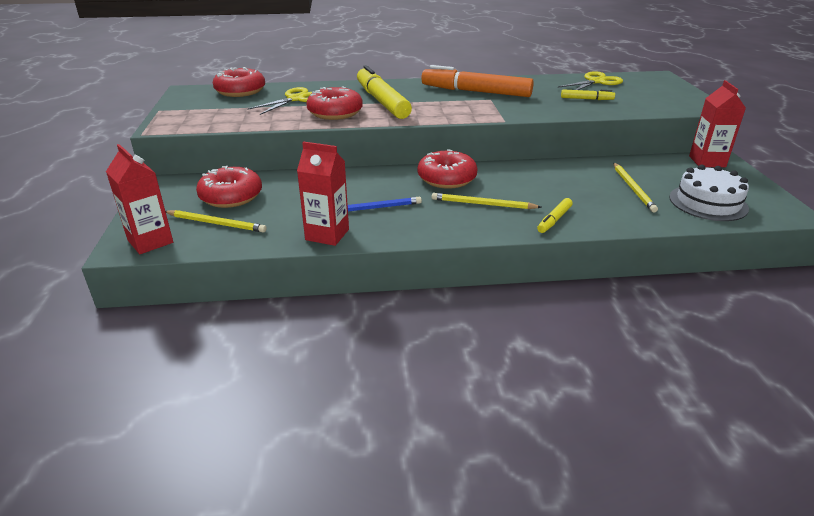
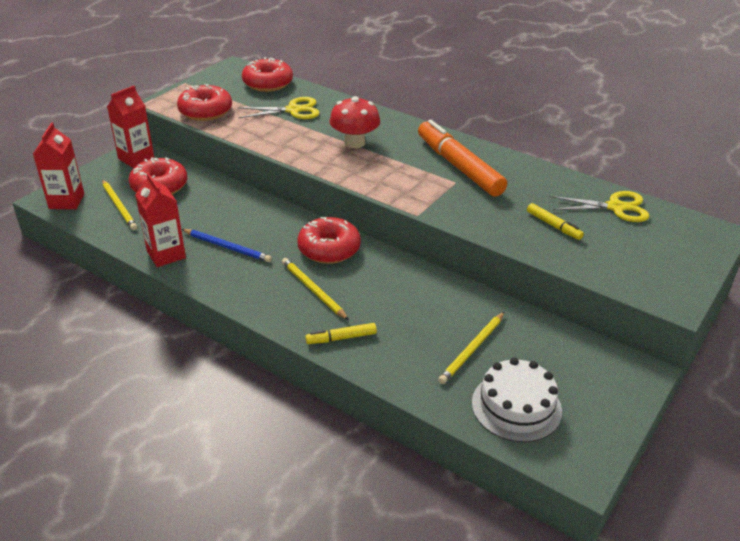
camera: 40 degrees right, 5 degrees up
(335, 113) = (296, 140): red donut -> red donut (205, 111)
(382, 101) = (354, 142): yellow marker -> red mushroom
(707, 161) = (618, 365): red carton -> red carton (136, 158)

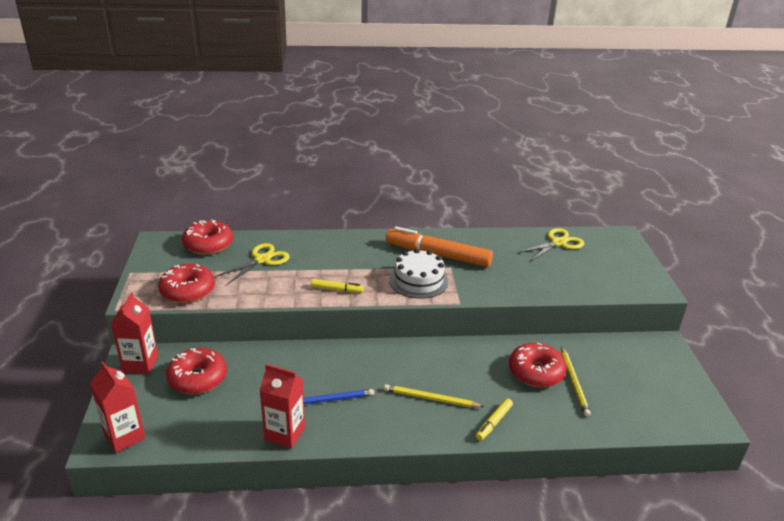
camera: 40 degrees left, 5 degrees down
(119, 206) = (184, 415): yellow pencil -> none
(329, 249) = (401, 361): red donut -> red donut (536, 372)
(354, 142) = (345, 267): red mushroom -> none
(516, 406) = (640, 405): white cake -> white cake (418, 280)
(553, 226) = (543, 271): yellow marker -> yellow marker (337, 290)

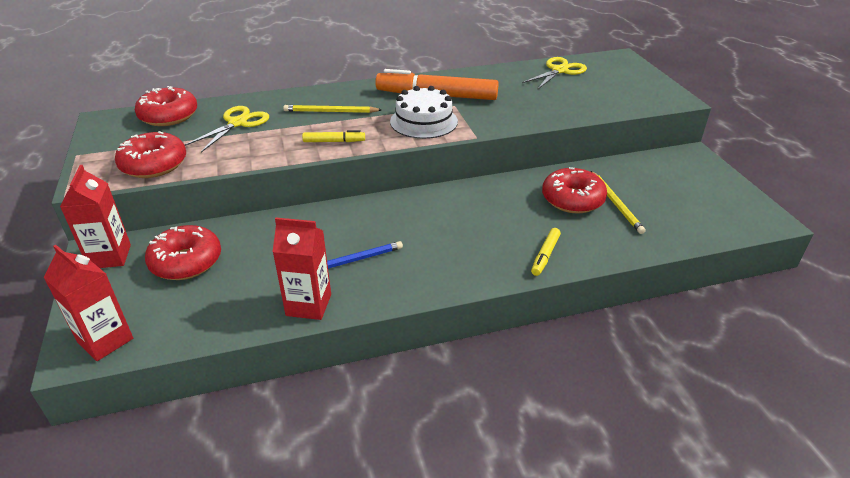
camera: 10 degrees left, 5 degrees up
(430, 398) = (468, 242): yellow pencil -> yellow pencil (330, 112)

